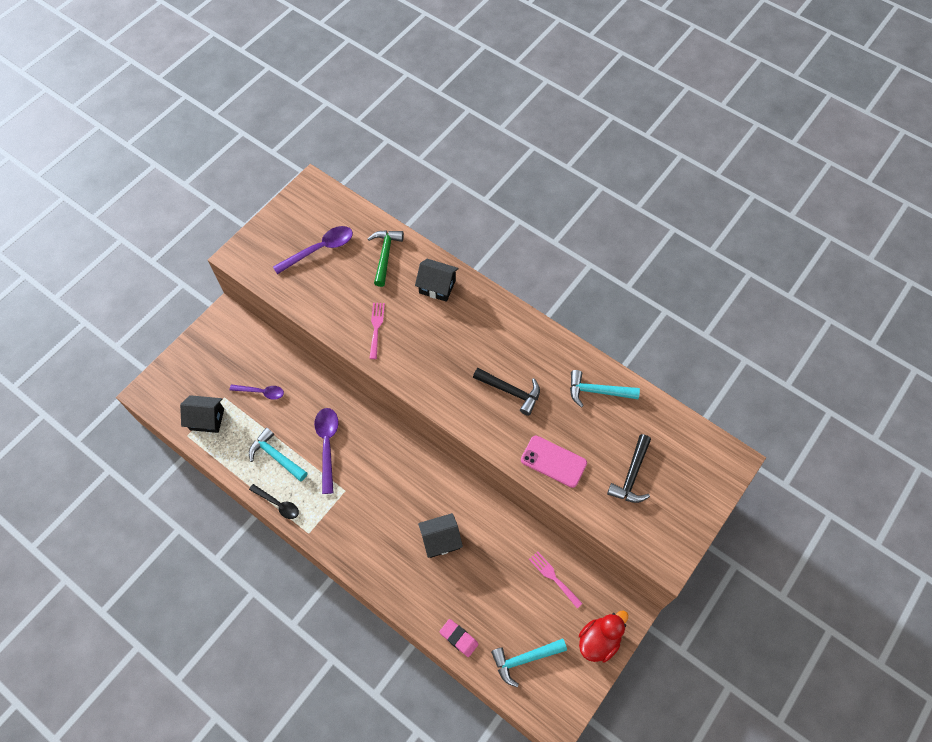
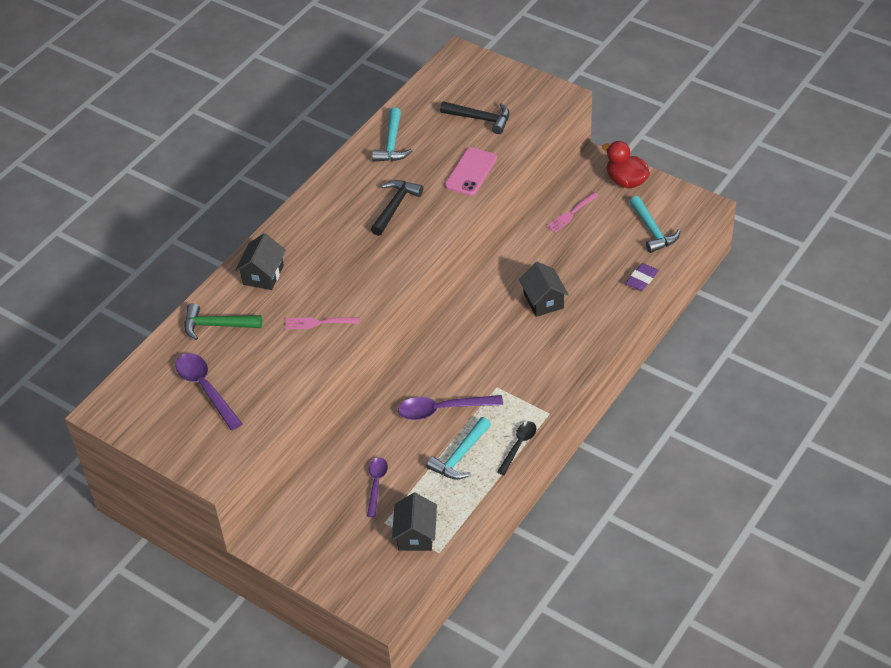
camera: 90 degrees left, 15 degrees down
(459, 638) = (641, 279): pink eraser -> purple eraser

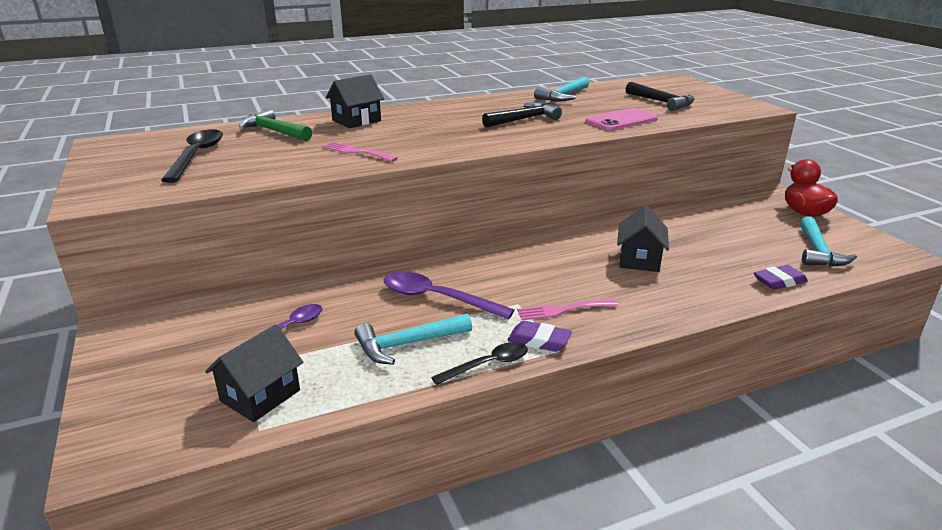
camera: 30 degrees right, 20 degrees down
(205, 388) = (197, 156): purple spoon -> black spoon
(532, 412) = (539, 340): none -> purple eraser
(571, 214) = (723, 215): pink fork -> pink fork (562, 310)

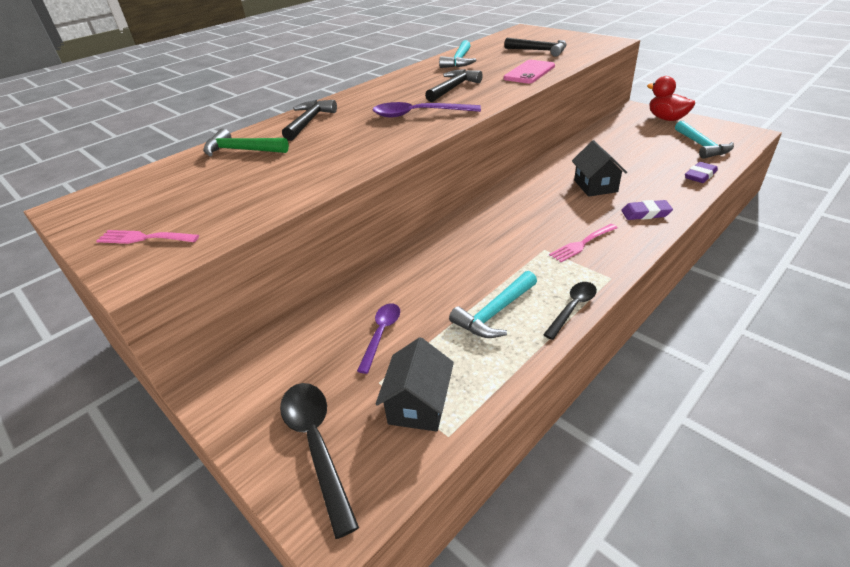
camera: 20 degrees left, 10 degrees up
(197, 156) = (192, 194): black spoon -> black spoon (316, 444)
(356, 121) = (309, 122): black house -> black hammer
(356, 152) = (347, 152): pink fork -> pink fork (144, 238)
(436, 298) = (478, 265): purple spoon -> purple spoon (418, 114)
(539, 340) = (589, 275): purple eraser -> purple eraser (645, 213)

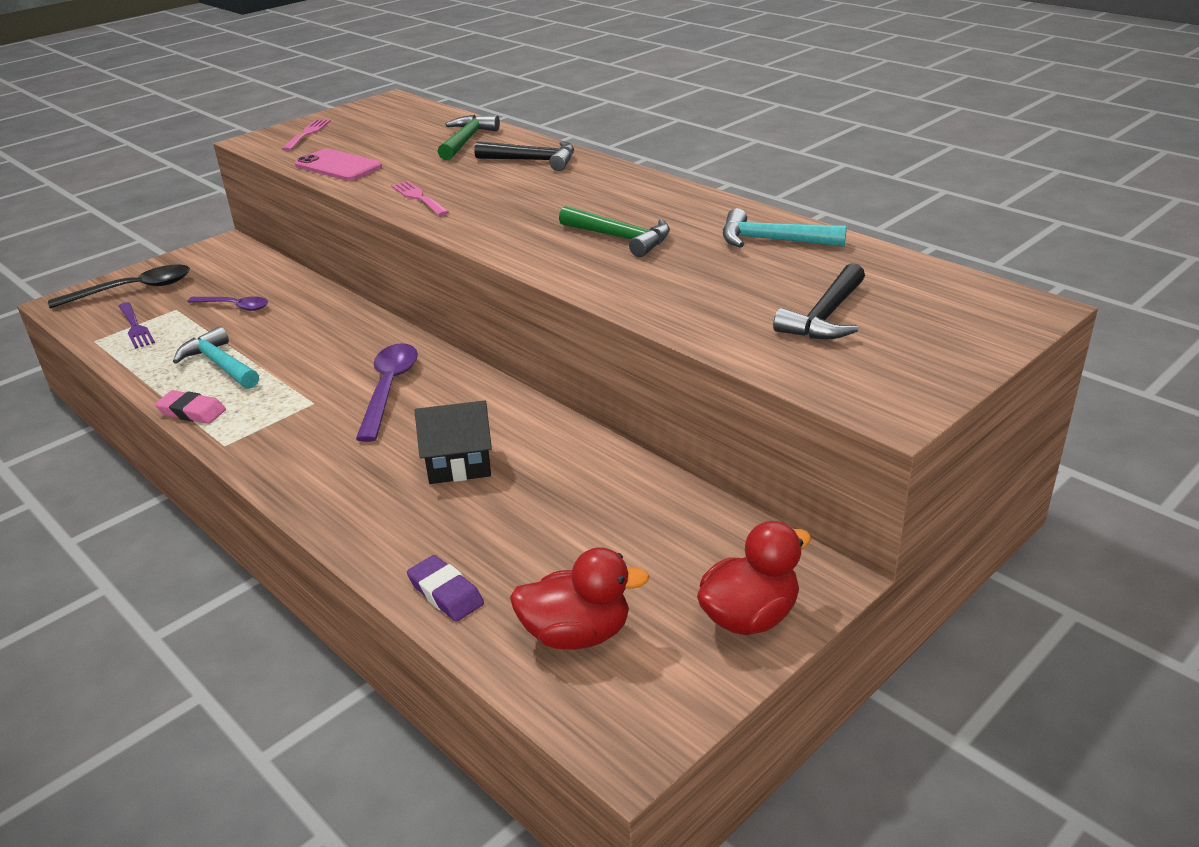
camera: 90 degrees right, 5 degrees down
(418, 114) = (519, 218): purple spoon -> purple spoon (389, 389)
(418, 405) = (135, 327): black house -> purple fork
(453, 88) = (620, 238): black hammer -> green hammer
(529, 72) = (678, 299): pink phone -> pink phone (338, 166)
(573, 308) = (192, 412): black spoon -> pink eraser
(582, 244) = (307, 432): pink fork -> pink fork (418, 197)
(645, 213) = (351, 500): purple eraser -> none
(702, 146) = (577, 634): turquoise hammer -> red duck

